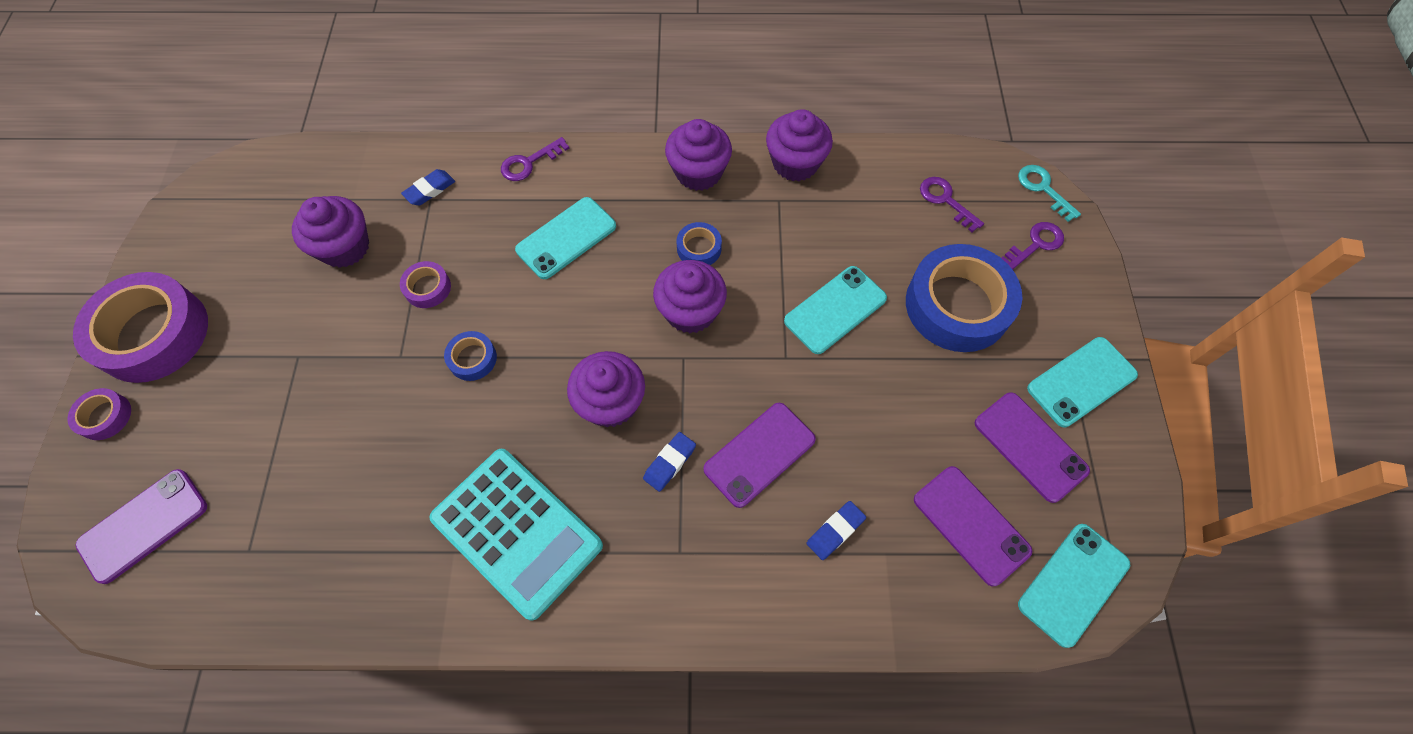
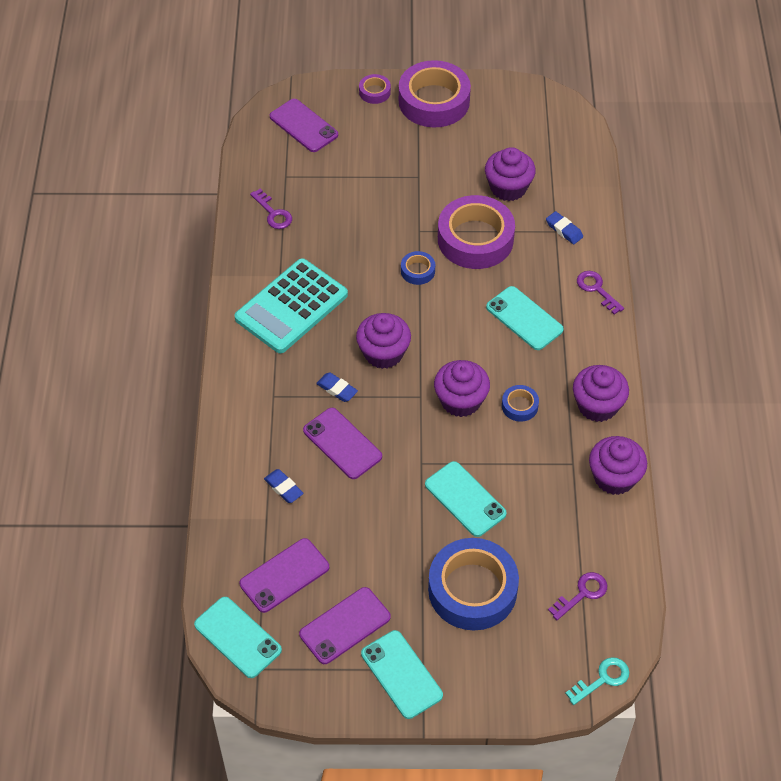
camera: 90 degrees right, 10 degrees down
(427, 288) = (475, 239): purple tape -> purple tape, size x2.25
(1035, 244) = (538, 661): purple key -> purple key (273, 213)

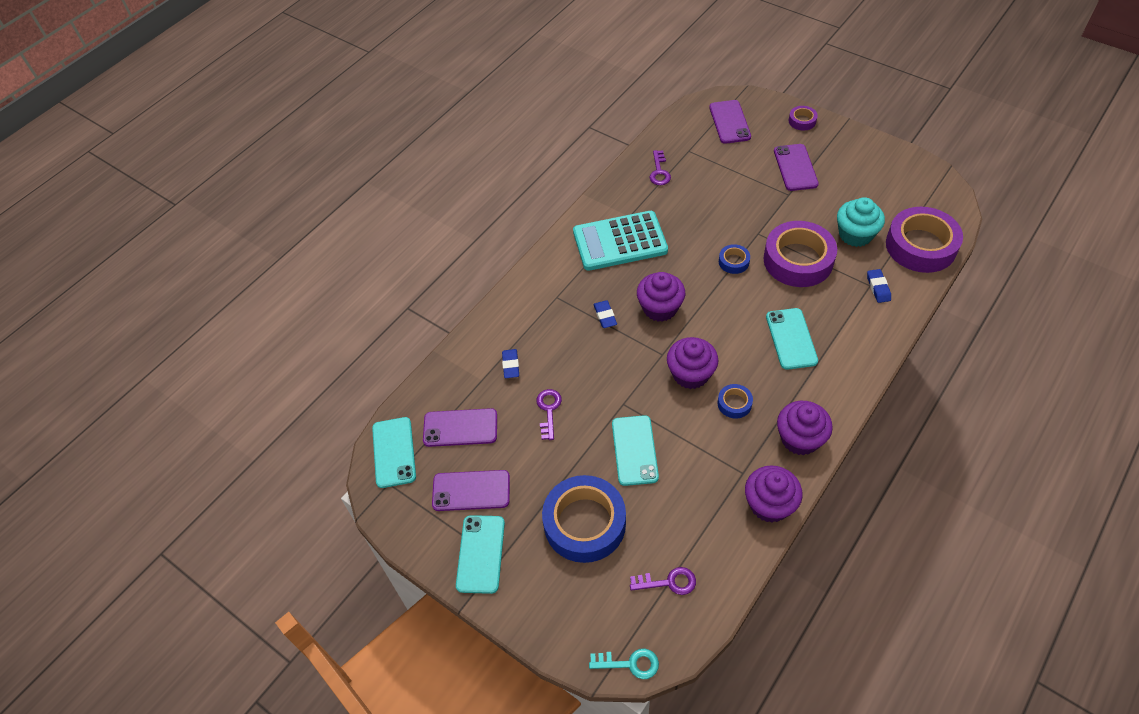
camera: 40 degrees right, 0 degrees up
(342, 443) = (577, 357): purple phone -> purple phone (795, 167)
(434, 101) = (844, 146): purple tape -> purple tape (921, 246)
(508, 188) = (855, 234): purple cupcake -> turquoise cupcake
(596, 290) = (870, 347): purple key -> purple key (548, 410)

